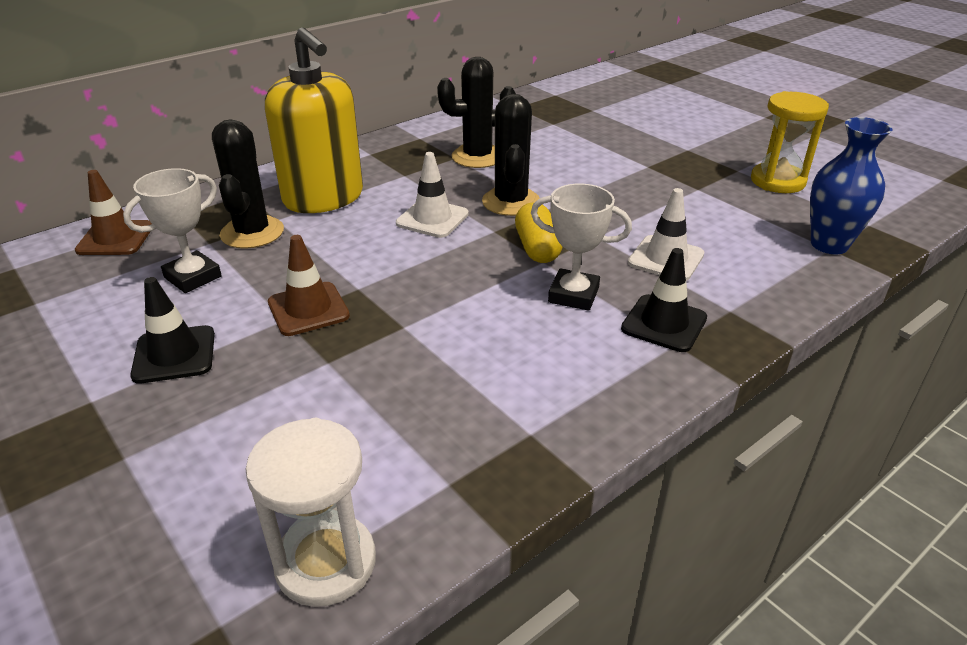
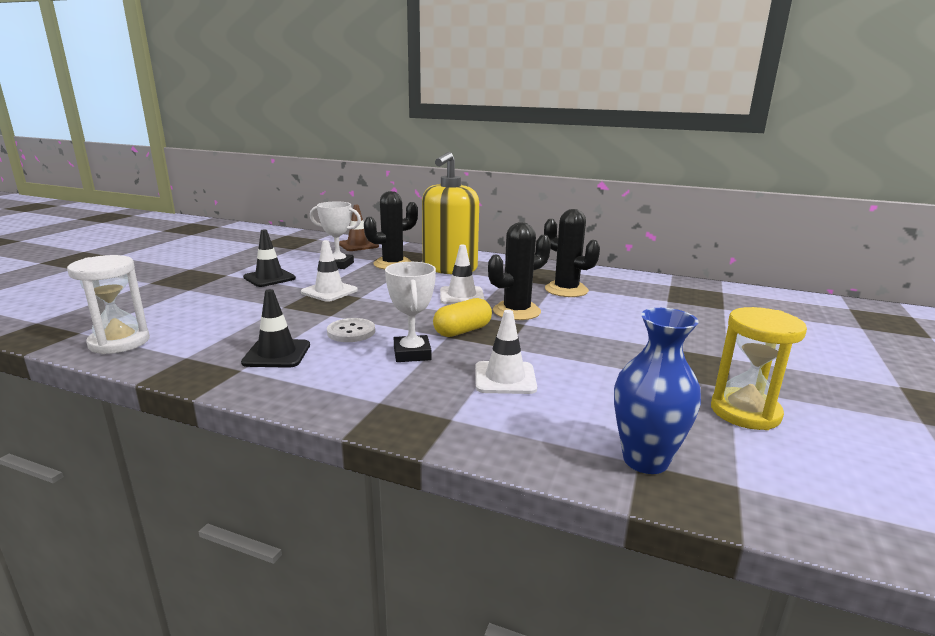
camera: 60 degrees right, 15 degrees down
(308, 309) = (329, 291): brown traffic cone -> white traffic cone
(477, 322) = (351, 332): none -> white button
(664, 323) = (404, 392): black traffic cone -> black traffic cone (277, 354)

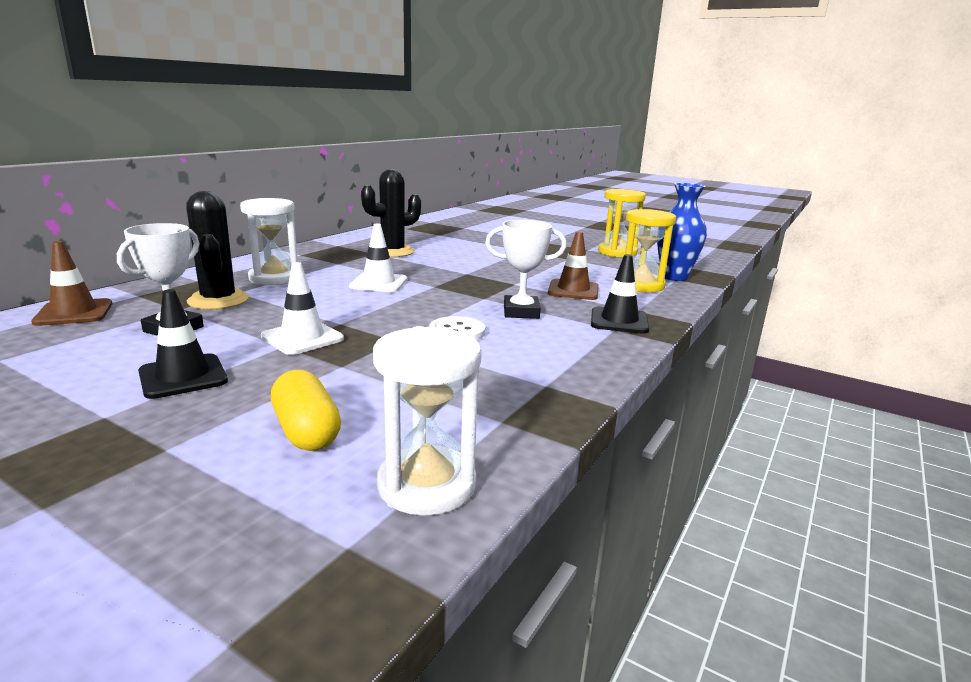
camera: 80 degrees left, 0 degrees up
(277, 354) = (507, 367): black traffic cone -> black traffic cone (619, 321)
(449, 268) = (274, 278): yellow soap dispenser -> white hourglass
(462, 331) = (475, 292): yellow capsule -> yellow capsule (306, 431)
(505, 378) = (573, 290): white traffic cone -> brown traffic cone
(516, 311) = (436, 271): black cactus -> none
(566, 425) = (640, 285): none -> yellow hourglass

